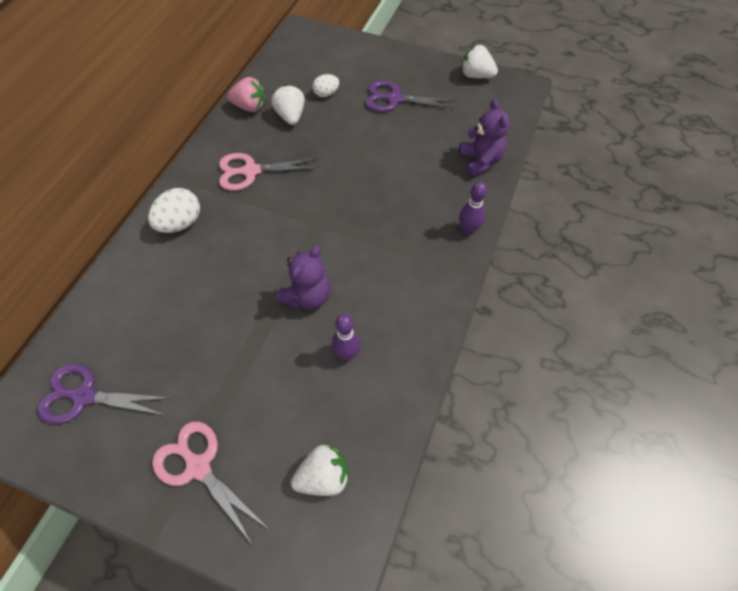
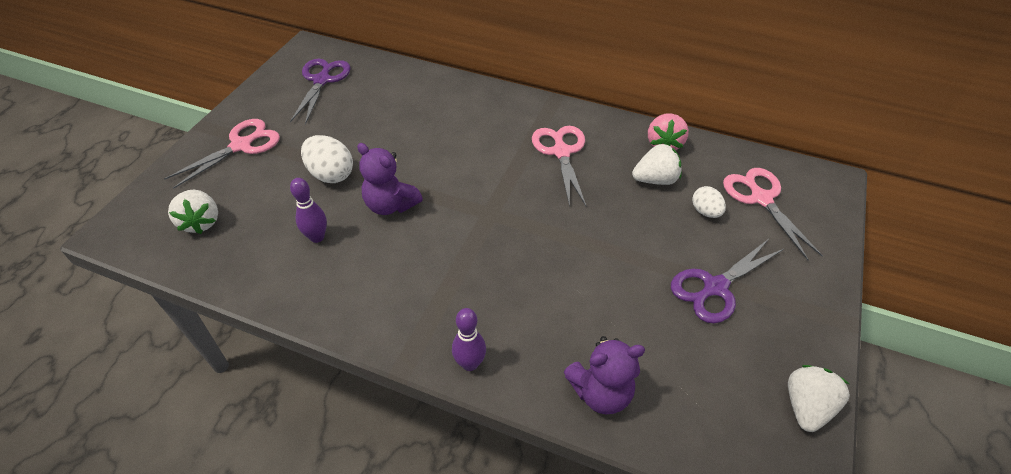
camera: 90 degrees right, 10 degrees down
(180, 223) = (489, 110): white egg -> white egg (331, 174)
(315, 65) = (761, 198): none -> pink scissors
(395, 99) = (715, 287): purple scissors -> purple scissors turned 135 degrees counterclockwise

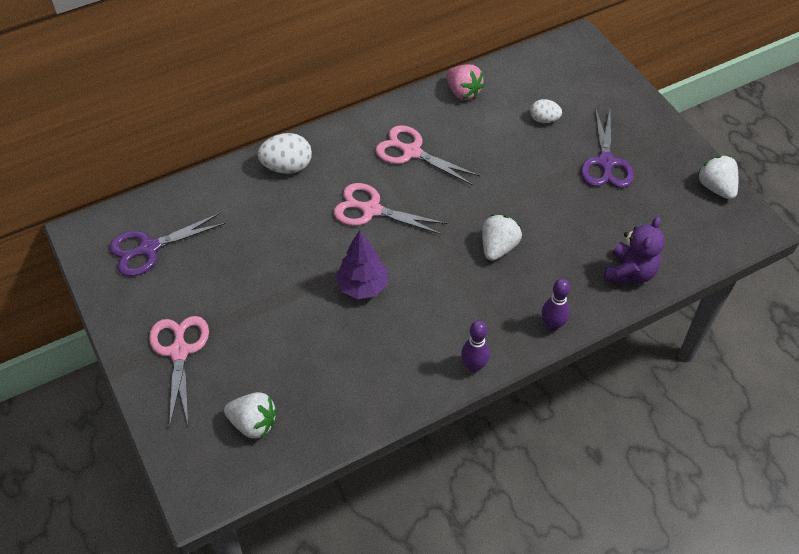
camera: 50 degrees left, 5 degrees up
(317, 237) = (351, 351): purple bowling pin -> purple bowling pin (473, 366)
(322, 80) = (149, 248): purple scissors -> purple scissors turned 75 degrees counterclockwise
(331, 174) = (286, 306): white egg -> white egg (287, 167)
(391, 205) = (362, 286): purple teddy bear -> purple tree
(655, 180) = (491, 122): white strawberry -> white strawberry (498, 247)
(761, 198) = (560, 84): pink scissors -> pink scissors (371, 210)

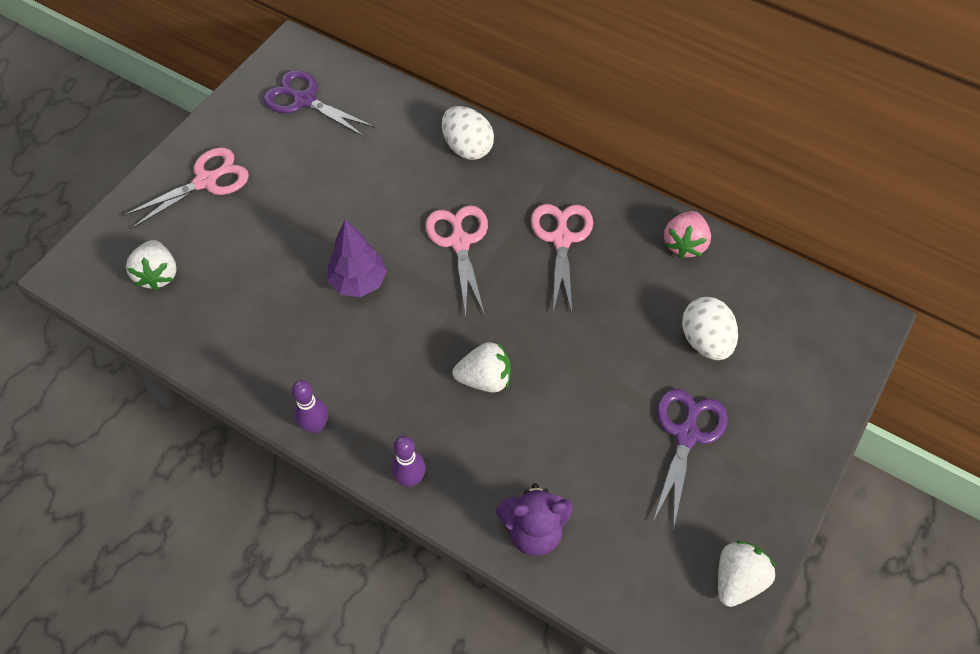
camera: 60 degrees right, 5 degrees up
(544, 119) = (705, 341): white egg -> white egg, size x1.62
(606, 162) = (686, 434): purple scissors -> purple scissors turned 135 degrees clockwise

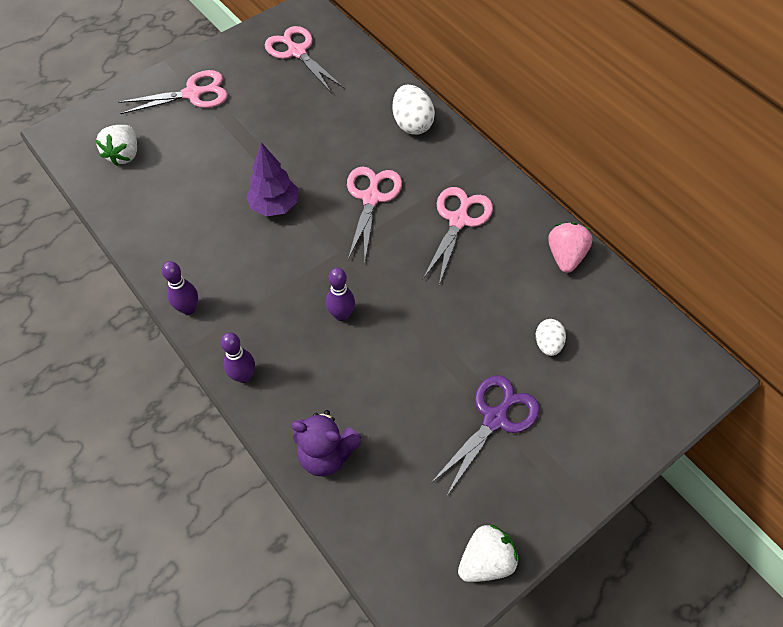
camera: 20 degrees right, 0 degrees up
(304, 100) = (297, 52): purple scissors -> pink scissors
(484, 379) = (341, 315): white strawberry -> purple bowling pin
(684, 244) = (565, 256): pink strawberry -> pink strawberry turned 150 degrees clockwise
(705, 341) = (548, 344): white egg -> white egg, size x0.62

